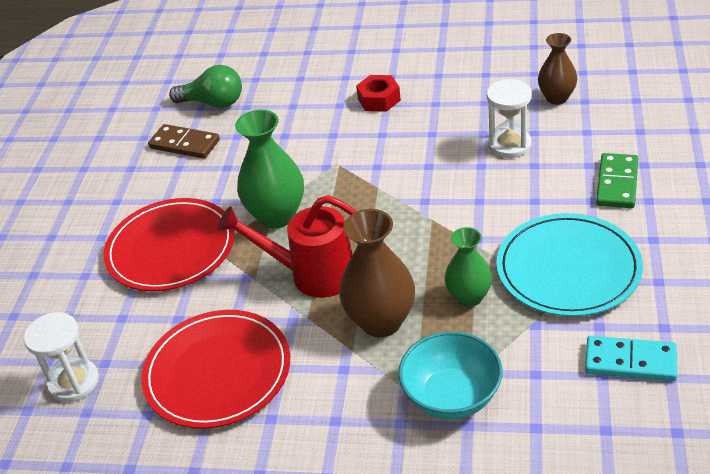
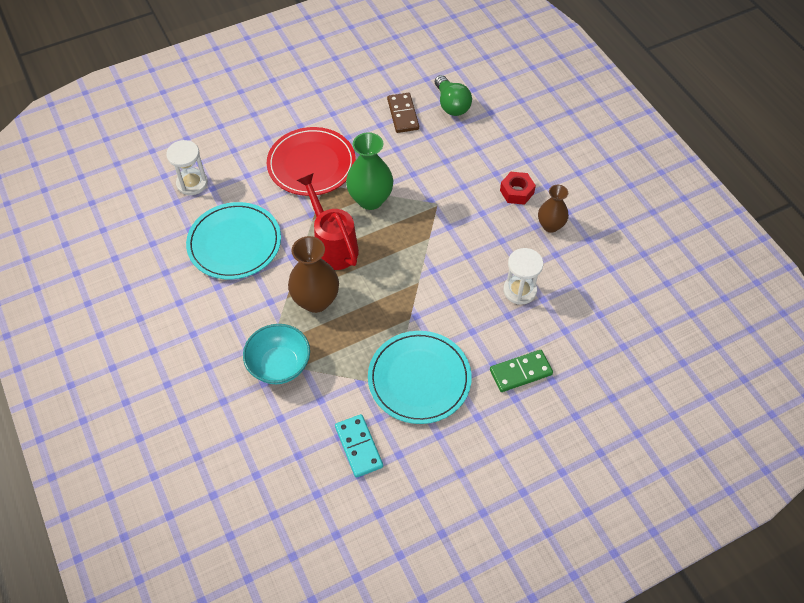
camera: 50 degrees right, 15 degrees up
(217, 372) = (234, 243): red plate -> turquoise plate
(469, 297) = (362, 336): green vase -> none
(556, 98) = (591, 295): brown vase -> brown vase (550, 225)

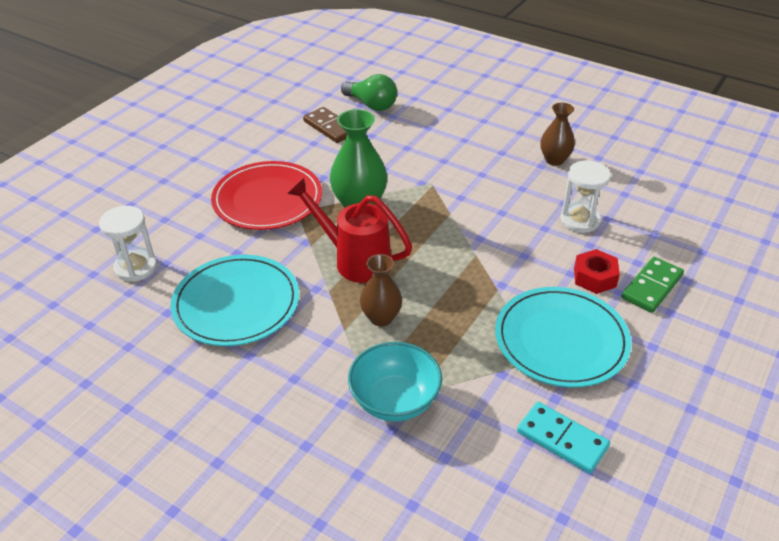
camera: 30 degrees left, 15 degrees down
(316, 301) = (381, 318): brown vase -> brown vase, size x0.64
(516, 192) = (498, 146): red nut -> red nut (594, 277)

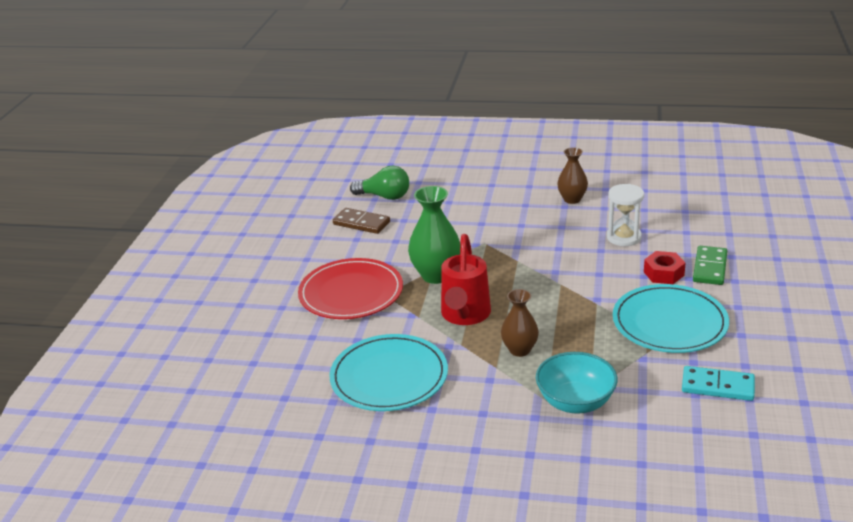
camera: 20 degrees left, 10 degrees down
(136, 267) = (274, 377): white hourglass -> none
(354, 260) = (464, 316): red watering can -> red watering can turned 90 degrees counterclockwise

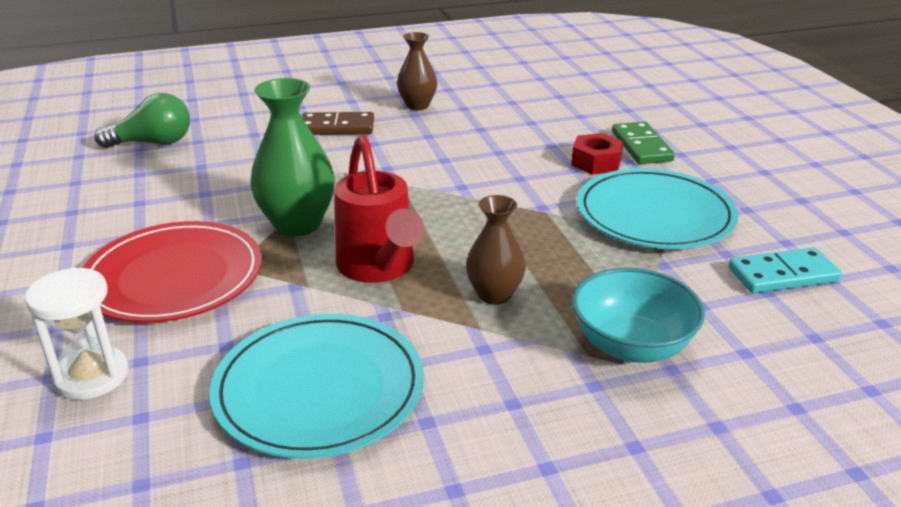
camera: 30 degrees left, 0 degrees up
(361, 223) = (136, 181): brown domino -> brown domino (337, 127)
(624, 237) = (514, 133): white hourglass -> white hourglass (91, 376)

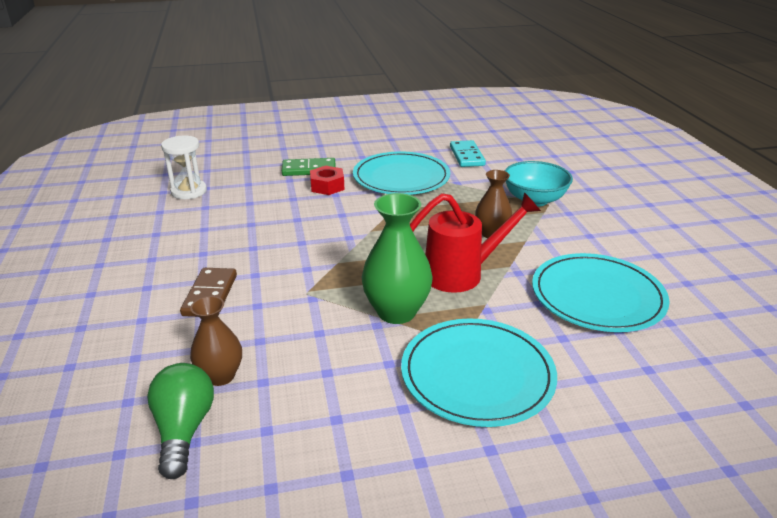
camera: 85 degrees left, 0 degrees up
(91, 376) = (615, 401): white hourglass -> white hourglass (189, 191)
(174, 277) = (477, 374): red plate -> turquoise plate
(417, 105) = (185, 250): brown vase -> brown vase (220, 376)

